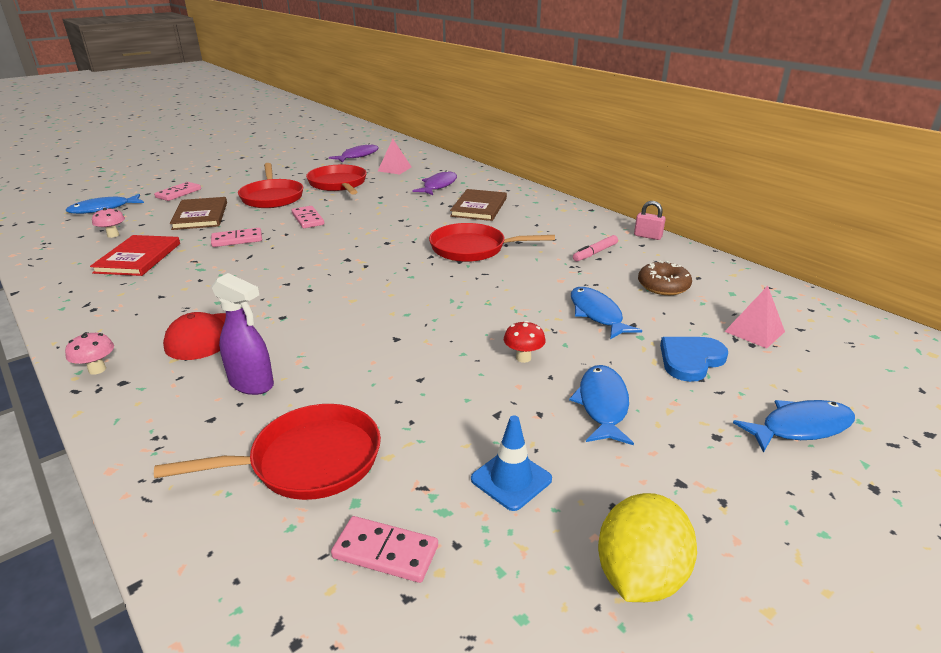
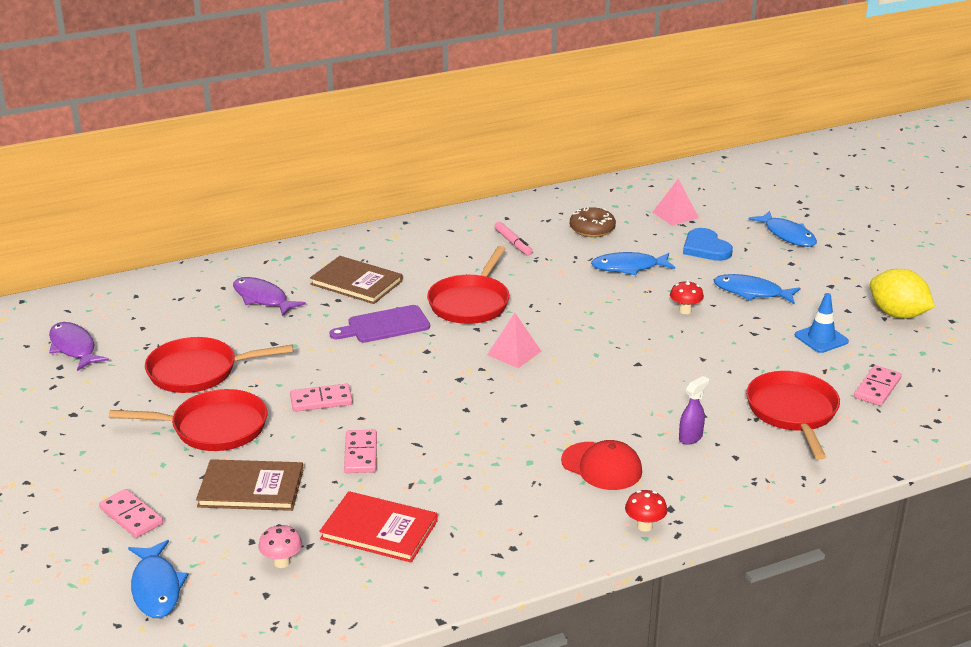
camera: 75 degrees left, 0 degrees up
(97, 369) = (644, 526): pink mushroom -> red mushroom
(252, 384) = (691, 437): purple spray bottle -> purple spray bottle, size x0.64
(394, 169) = (165, 323): pink pyramid -> pink pyramid (514, 353)
(419, 224) = (384, 325): none -> purple cutting board
(647, 236) = (489, 210): pink padlock -> none
(800, 427) = (787, 235): blue fish -> blue fish turned 150 degrees clockwise

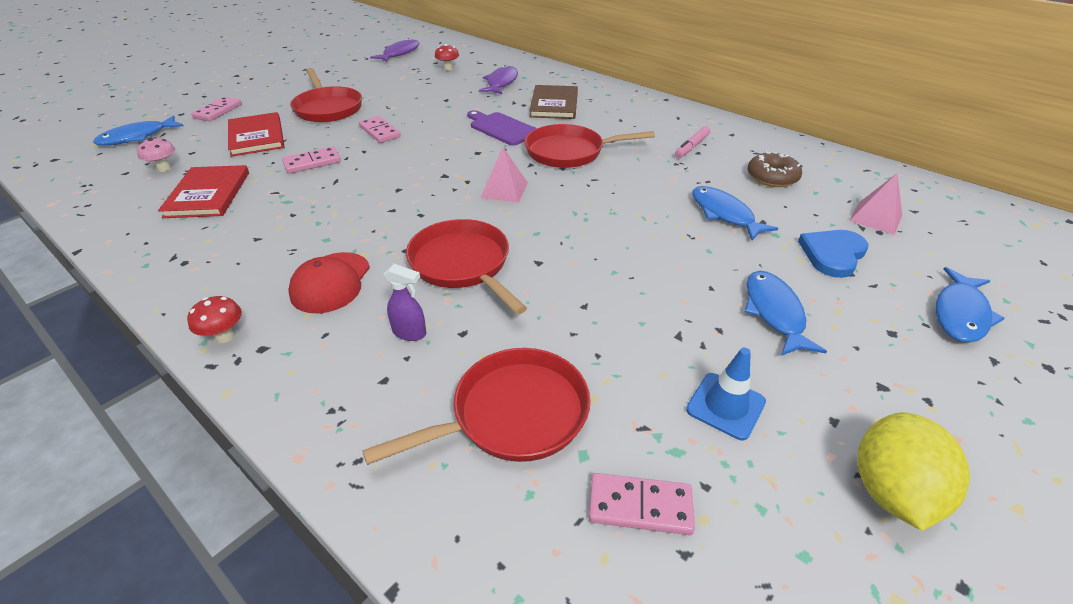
camera: 65 degrees right, 10 degrees up
(198, 371) = (394, 88): red pan -> red pan (463, 264)
(251, 488) = (257, 136): brown book -> red book
(685, 311) = (676, 270): red mushroom -> red mushroom (448, 69)

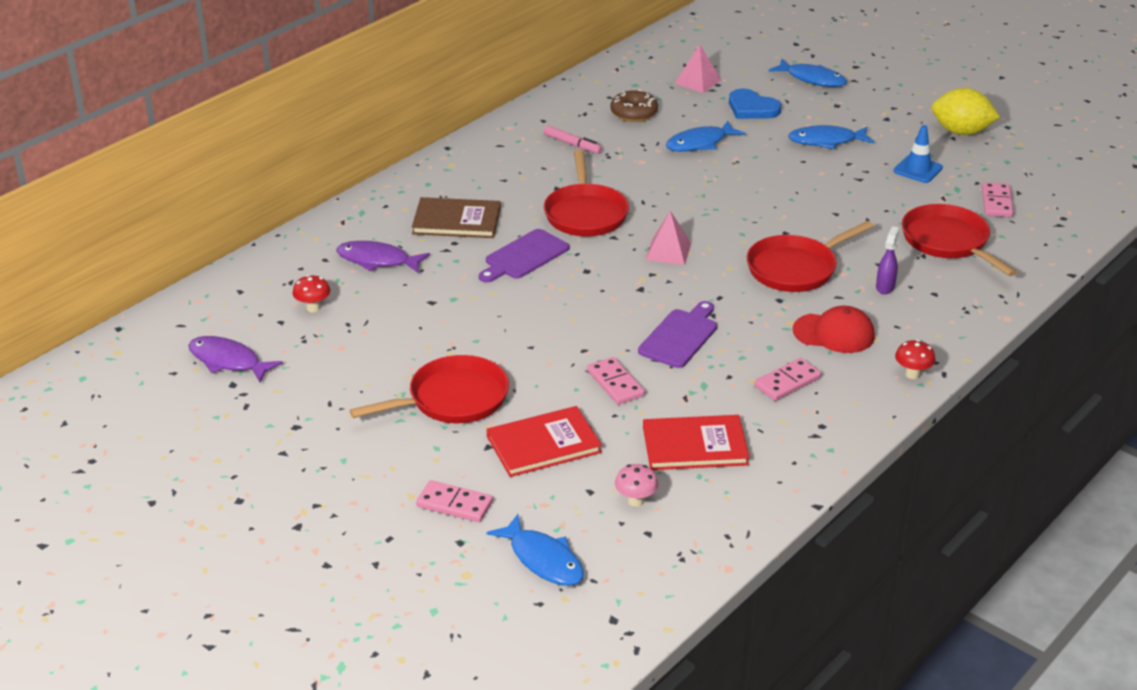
camera: 90 degrees left, 5 degrees down
(364, 192) = (680, 336): none -> purple cutting board
(379, 132) = (531, 344): pink domino -> pink domino (787, 382)

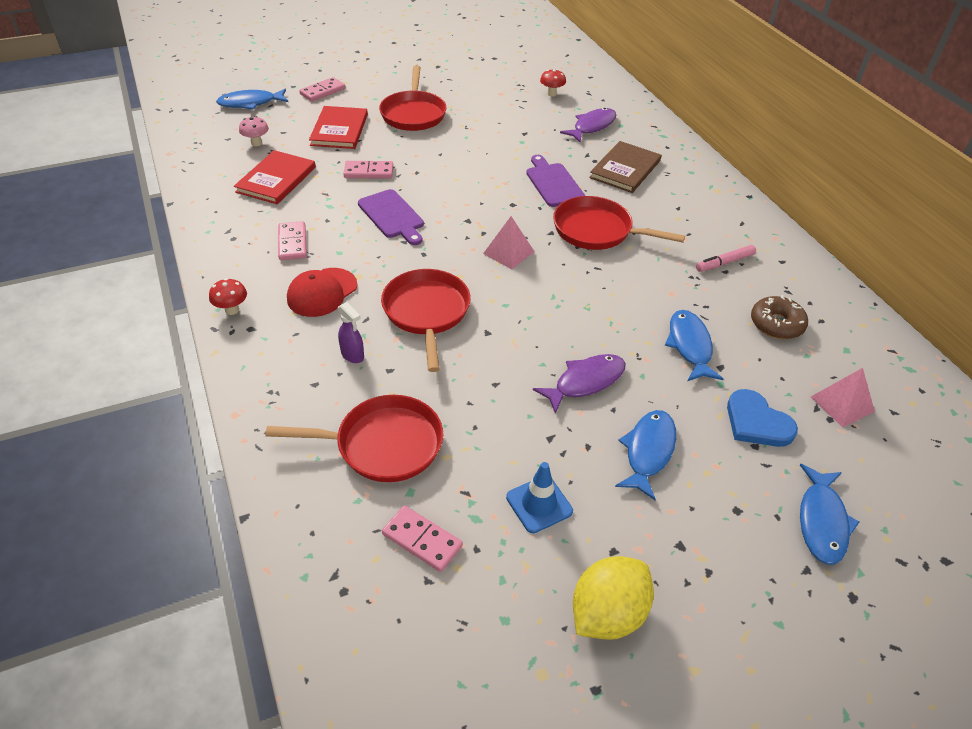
camera: 115 degrees right, 10 degrees up
(228, 361) = (517, 60): purple fish -> purple fish (585, 382)
(752, 108) = (757, 422): blue heart -> blue heart turned 105 degrees counterclockwise
(812, 79) = (822, 521): blue fish -> blue fish turned 45 degrees counterclockwise

